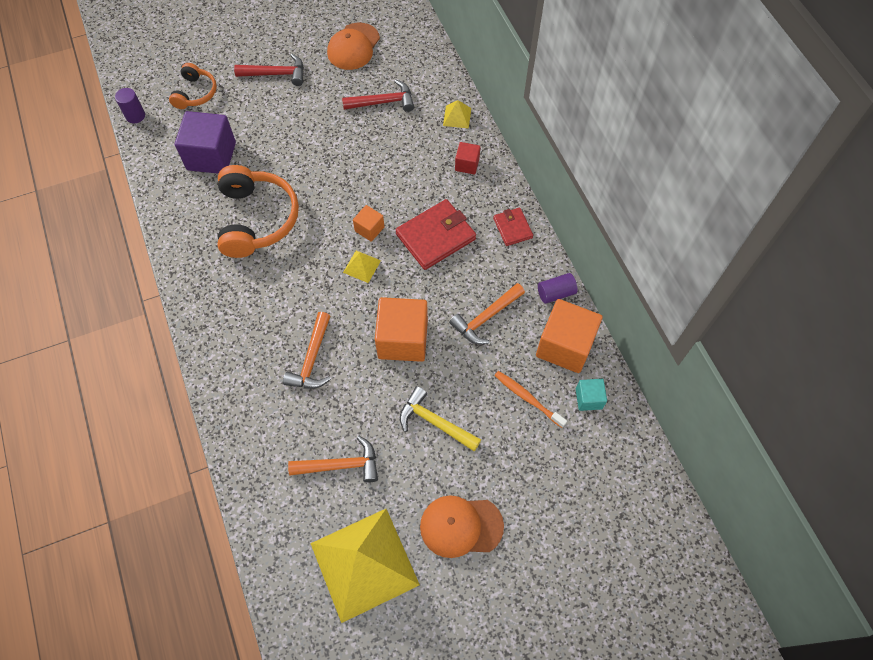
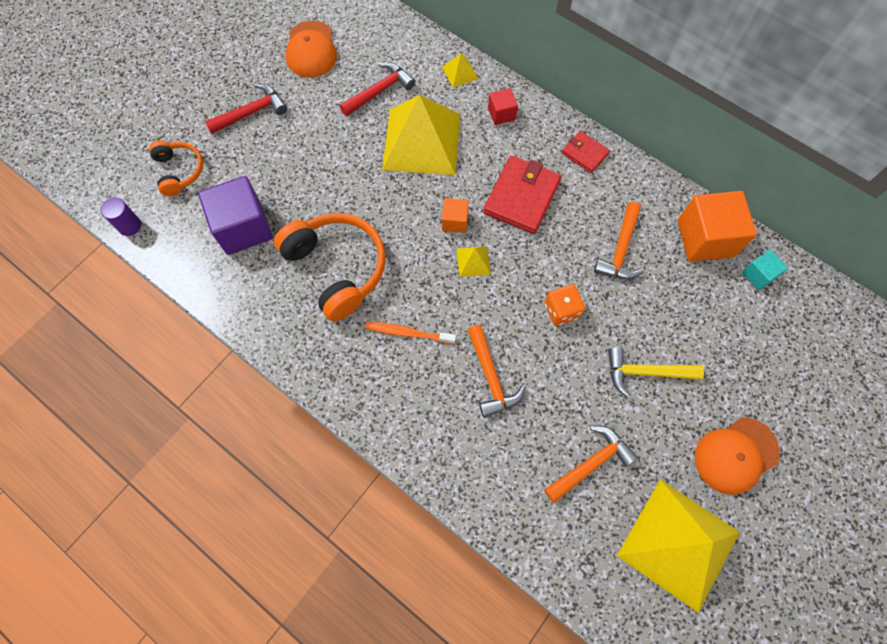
camera: 30 degrees left, 5 degrees up
(388, 156) = (422, 141): none -> yellow pyramid
(403, 339) = (561, 311): orange cube -> orange dice
(527, 398) = (708, 304): orange toothbrush -> orange toothbrush (408, 333)
(555, 293) = (664, 194): purple cylinder -> none

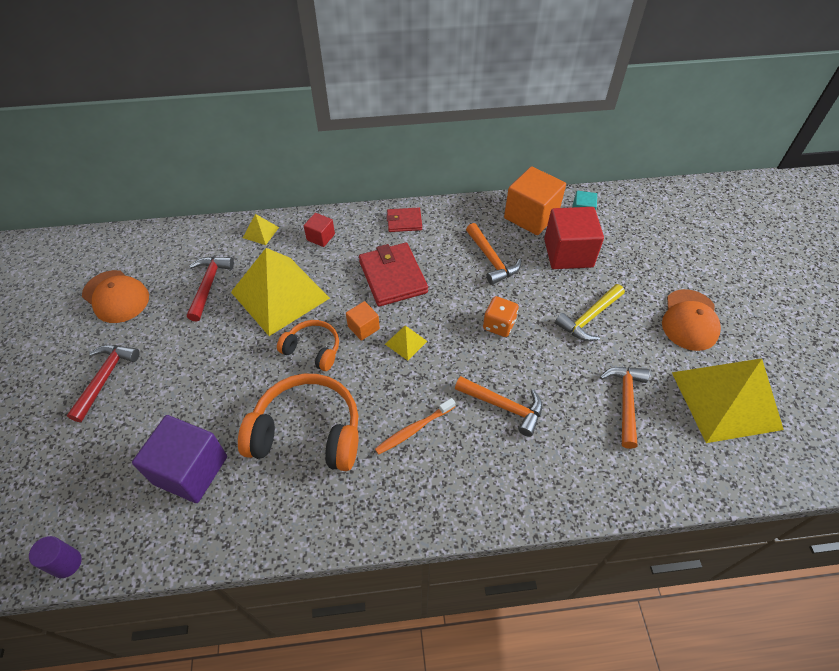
camera: 45 degrees left, 15 degrees down
(179, 171) = (76, 476): orange headphones -> orange headphones (313, 350)
(698, 301) = (568, 253): none -> red cube

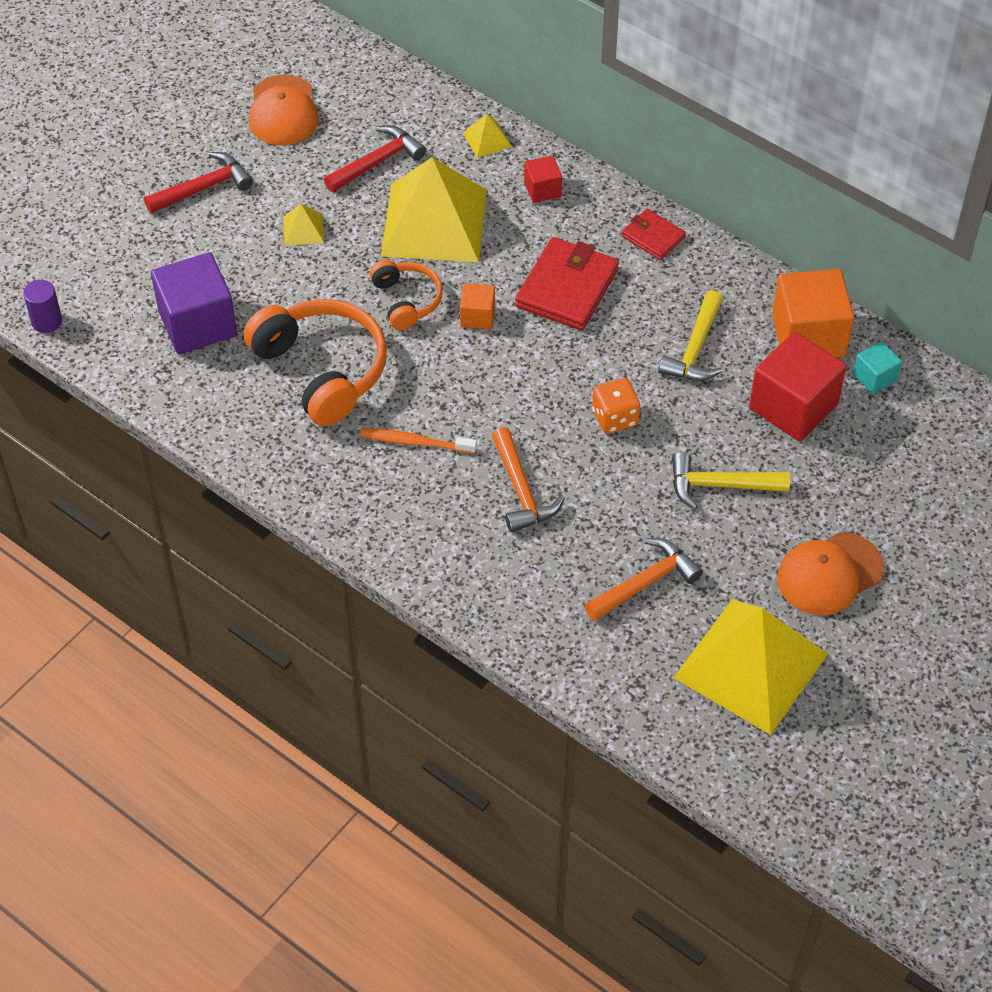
camera: 45 degrees right, 0 degrees up
(406, 342) = (501, 362): yellow pyramid -> yellow pyramid (303, 229)
(491, 260) = (695, 349): orange hammer -> yellow hammer

